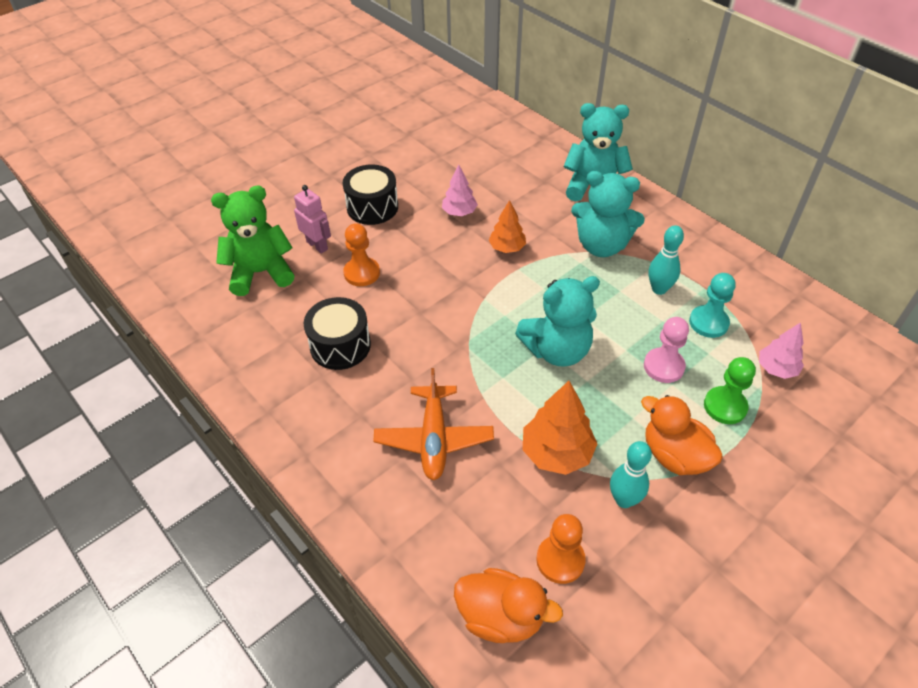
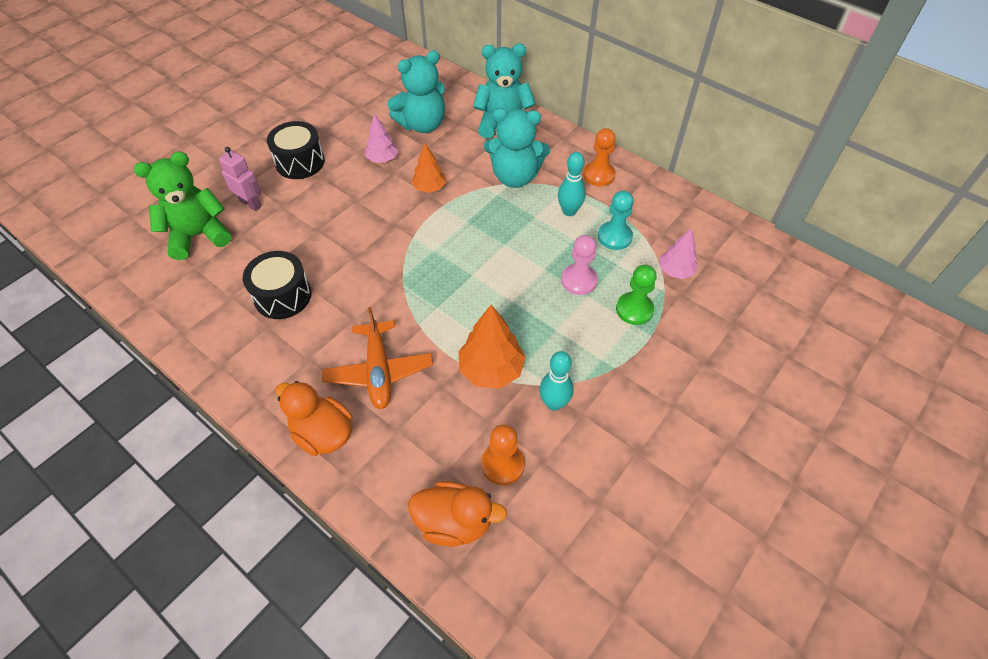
camera: 10 degrees left, 5 degrees up
(362, 273) = (296, 225): orange pawn -> orange pawn (599, 175)
(557, 350) = (483, 277): turquoise teddy bear -> turquoise teddy bear (422, 124)
(674, 455) = (594, 358): orange duck -> orange duck (323, 433)

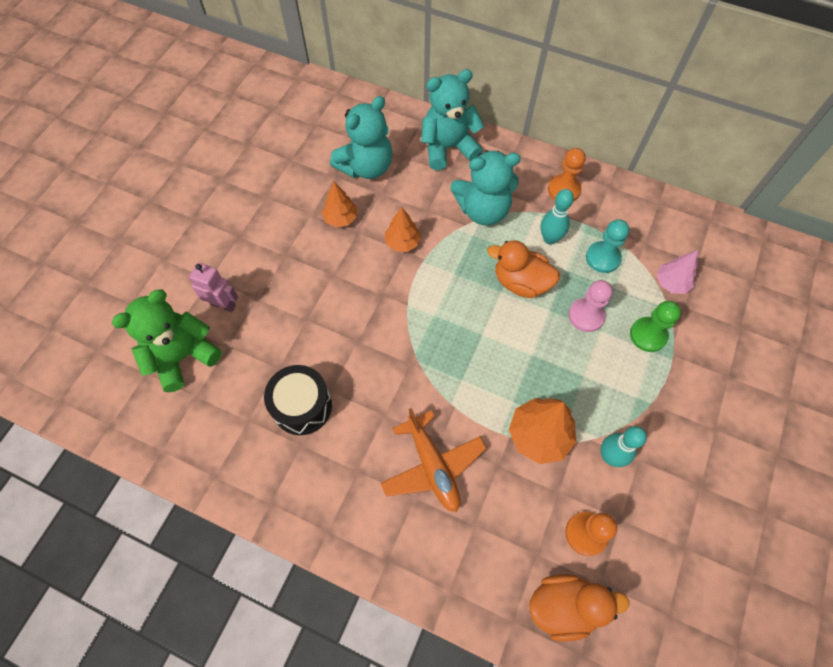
camera: 15 degrees left, 10 degrees up
(300, 162) = (255, 241): black drum -> none
(323, 433) = (405, 549): orange duck -> orange duck (521, 282)
(382, 159) = (341, 218): pink tree -> orange tree

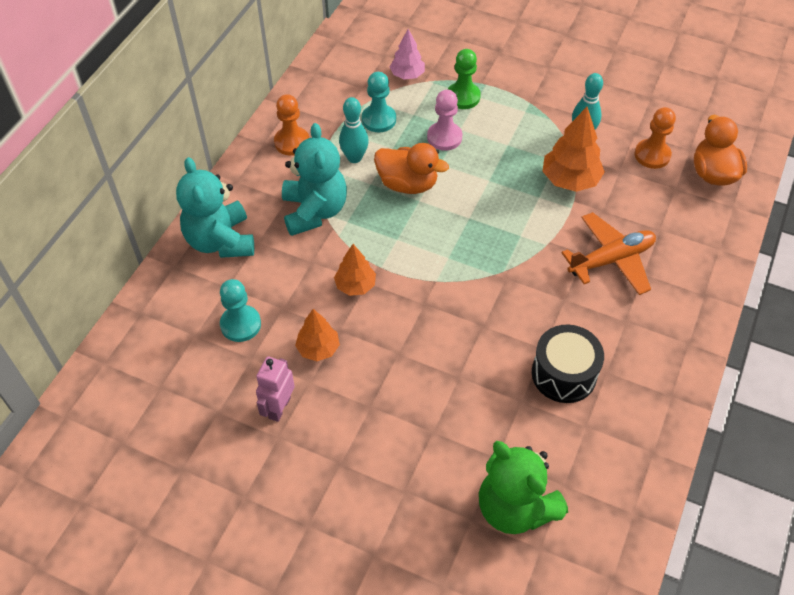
camera: 90 degrees left, 10 degrees down
(223, 304) = (442, 469): pink robot -> pink robot (279, 407)
(366, 167) = (240, 324): turquoise teddy bear -> turquoise pawn
(521, 282) = (407, 184): orange duck -> orange duck turned 90 degrees counterclockwise

